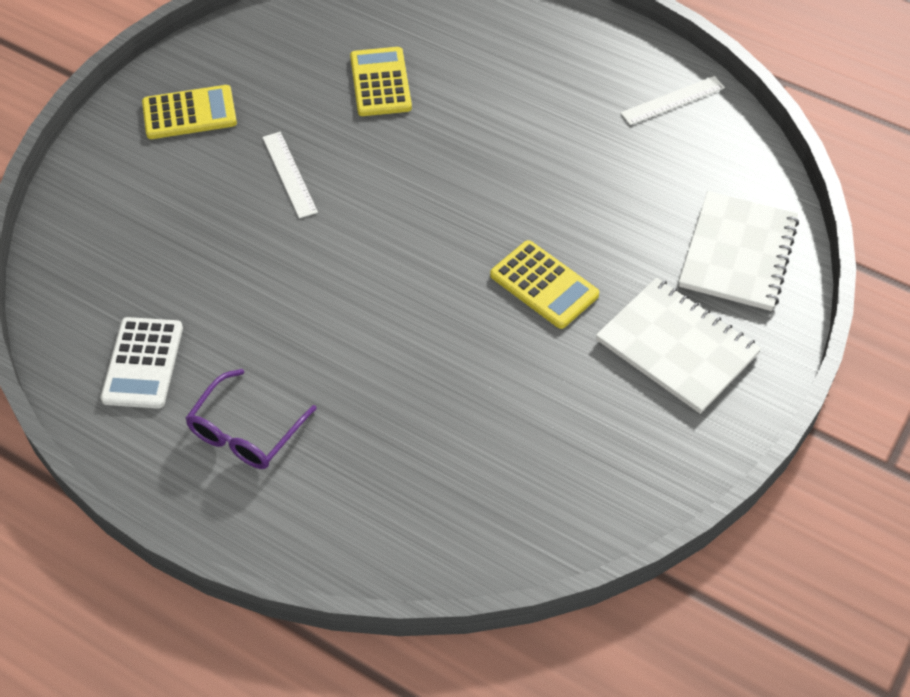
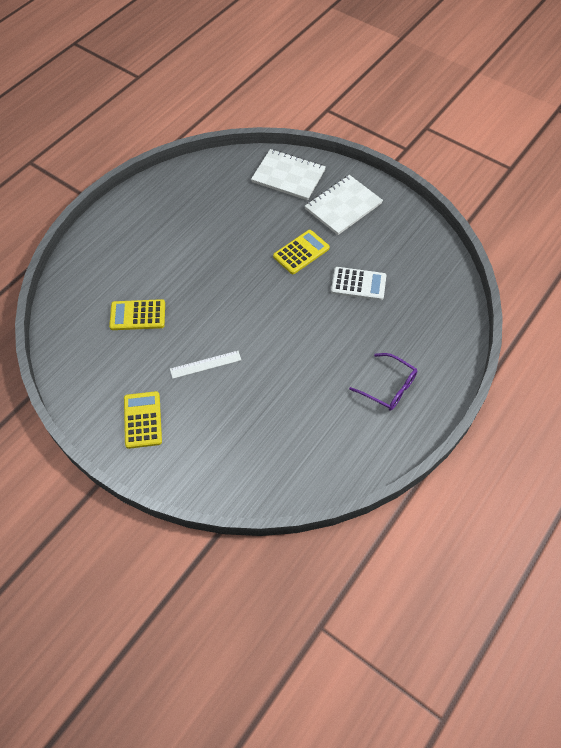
camera: 85 degrees left, 5 degrees up
(143, 363) = (341, 439): white calculator -> white calculator (358, 284)
(672, 100) = (181, 186): white ruler -> none

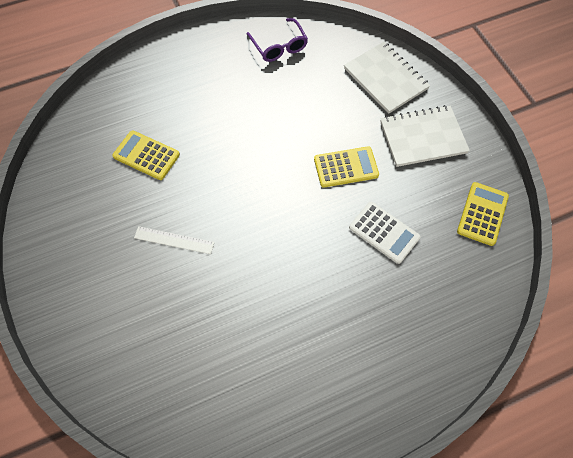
camera: 30 degrees right, 5 degrees up
(143, 420) = (79, 266): yellow calculator -> yellow calculator (482, 214)
(389, 387) = (341, 370): purple glasses -> purple glasses (279, 47)

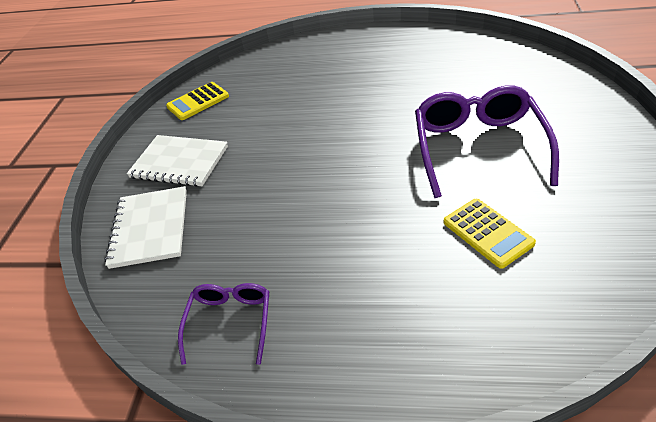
camera: 145 degrees left, 20 degrees down
(174, 240) = (478, 147): white ruler -> purple glasses
(346, 167) = (272, 159): yellow calculator -> none
(384, 232) = (283, 109): white calculator -> none

